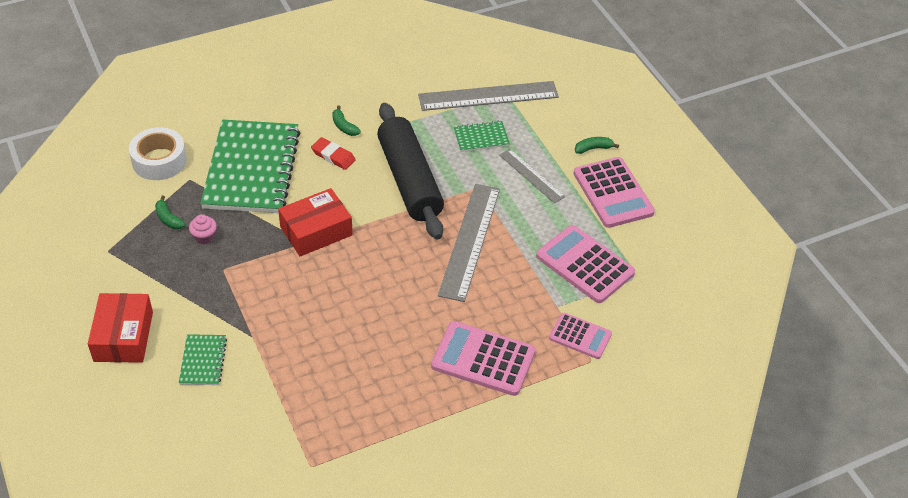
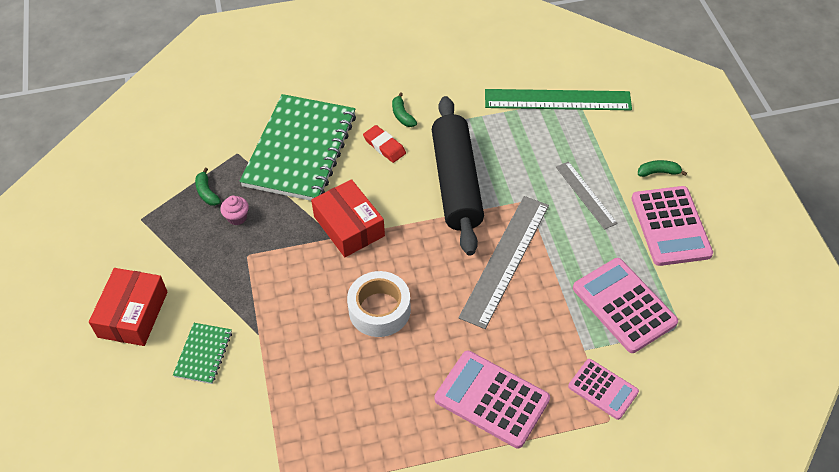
camera: 15 degrees right, 5 degrees up
(159, 160) = (213, 129): white tape -> white tape (379, 310)
(316, 231) = (349, 226): red box -> red box turned 75 degrees clockwise
(481, 138) = (540, 145): green notebook -> none
(488, 96) = (557, 100): grey ruler -> green ruler

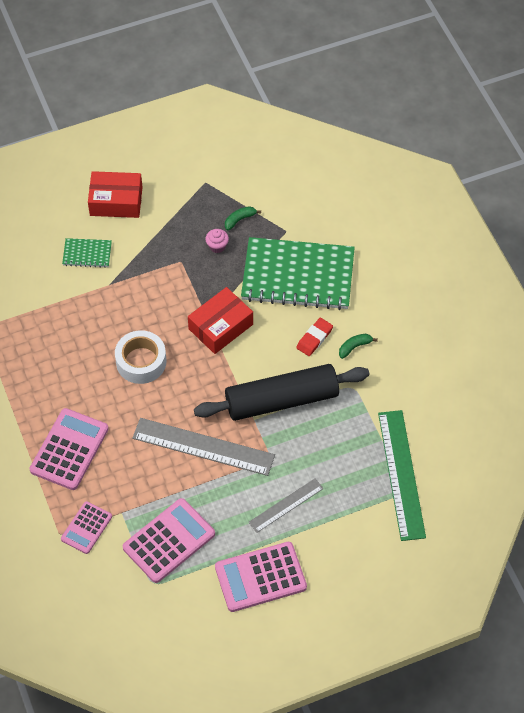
camera: 80 degrees right, 5 degrees up
(658, 172) = (324, 566): green banana -> none

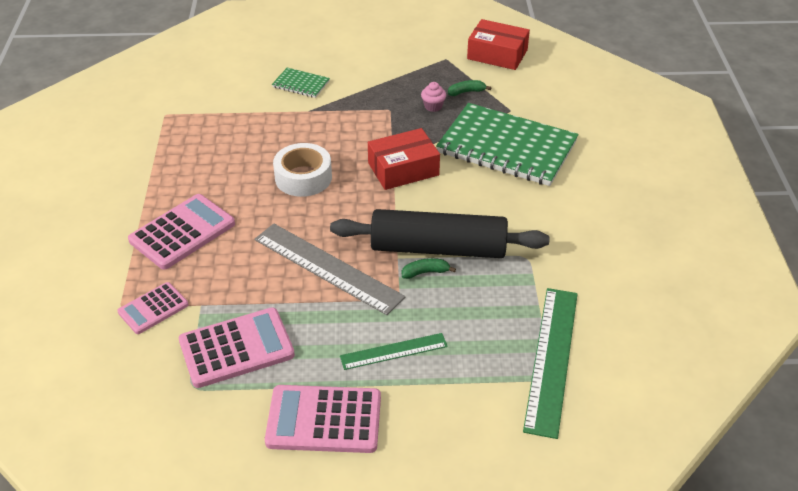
camera: 20 degrees right, 15 degrees down
(116, 201) = (351, 54): red box -> red box (497, 54)
(286, 505) = (393, 351): grey ruler -> green ruler
(314, 338) = (501, 203): red eraser -> none
(354, 347) = (544, 221): green banana -> green banana (425, 272)

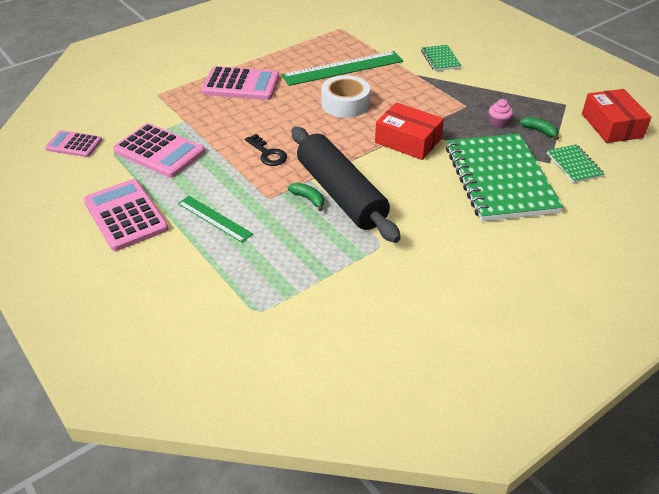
camera: 55 degrees right, 0 degrees up
(153, 308) = (165, 106): pink calculator -> pink calculator (74, 144)
(328, 267) = (268, 154): grey ruler -> black key
(526, 101) = (574, 165): none -> green notebook
(552, 359) = (278, 305): green ruler -> green ruler (343, 68)

